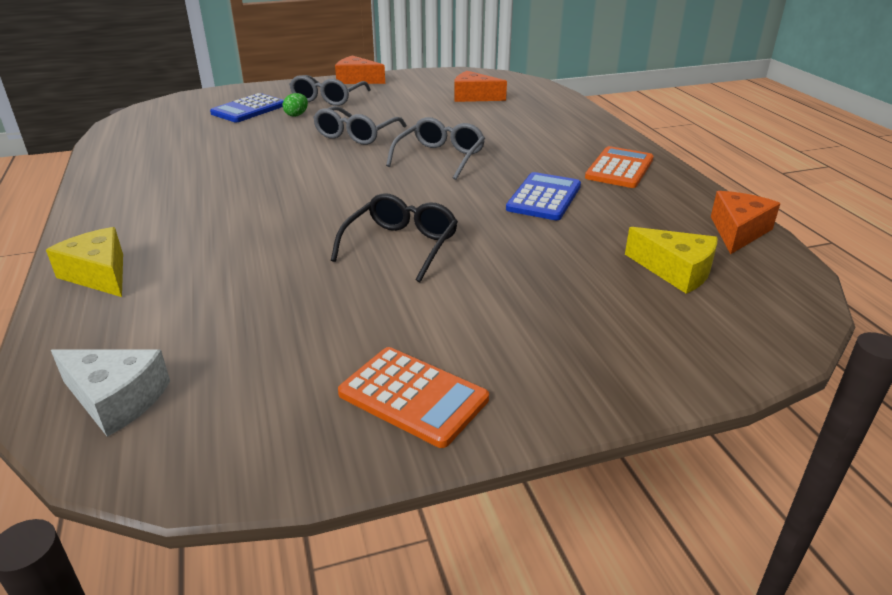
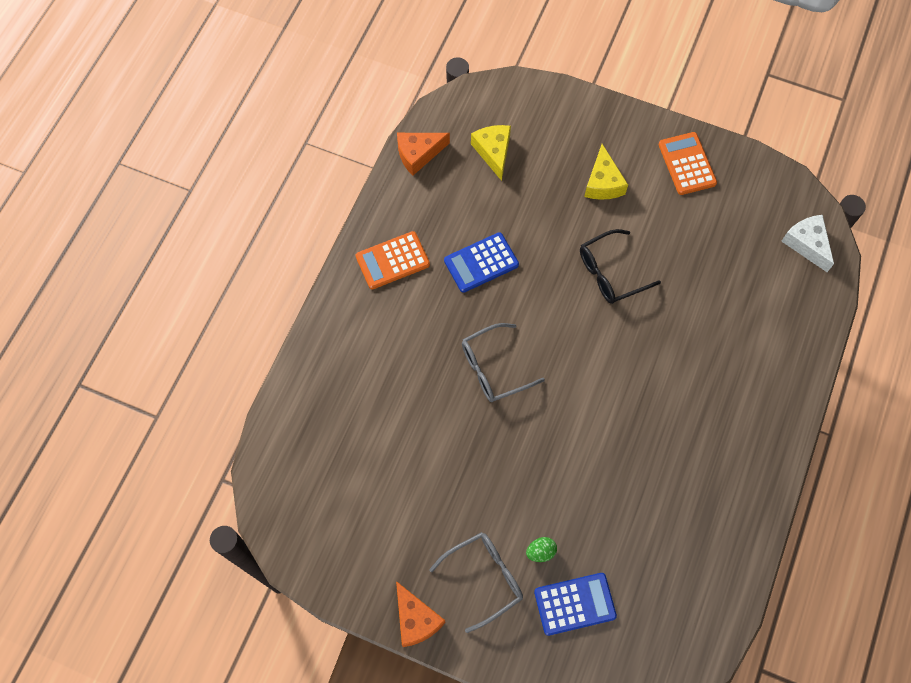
camera: 140 degrees left, 35 degrees up
(99, 274) = (790, 361): yellow cheese -> yellow cheese (603, 183)
(356, 135) = (522, 461): grey glasses -> none
(473, 97) = (352, 474): orange cheese -> none

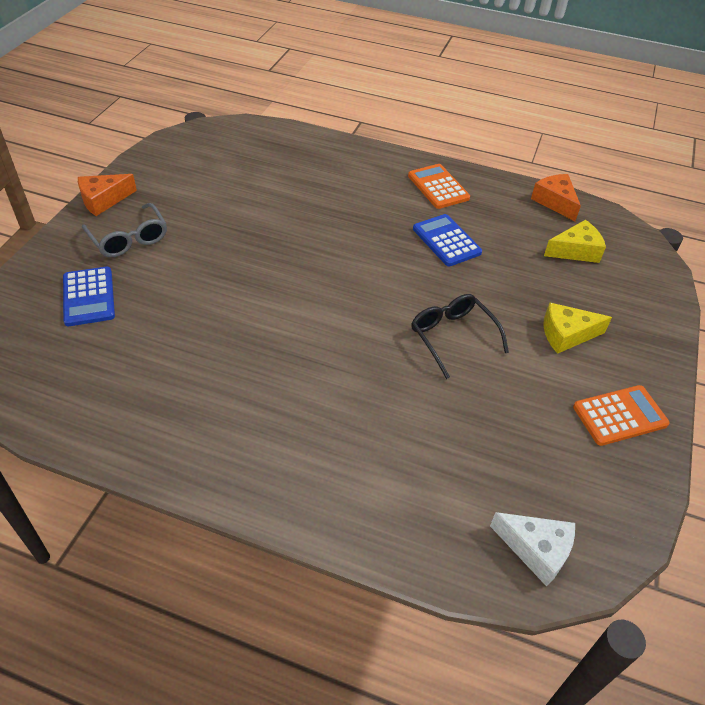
camera: 85 degrees right, 20 degrees down
(494, 368) = (334, 247): grey glasses -> none
(540, 552) = (146, 275): green egg -> none
(807, 244) = (536, 550): white cheese -> white cheese turned 60 degrees clockwise

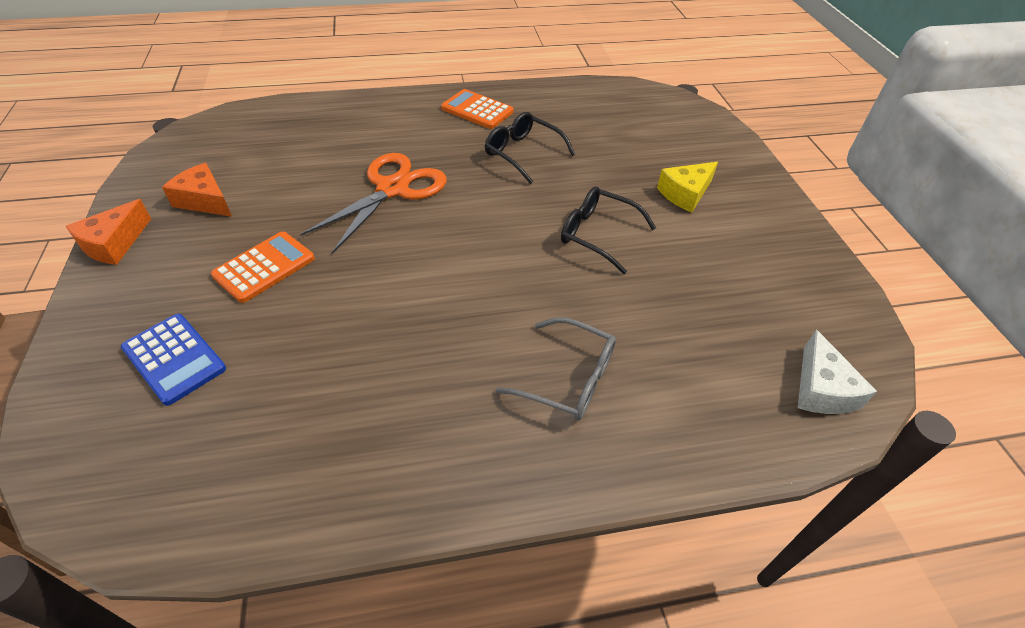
camera: 30 degrees left, 0 degrees up
(129, 239) = (180, 274): grey glasses -> grey glasses (568, 378)
(316, 232) = (393, 189): none -> orange scissors
(446, 241) = (522, 153): blue calculator -> black glasses
(536, 550) = (821, 389): white cheese -> white cheese turned 90 degrees clockwise
(555, 202) = (585, 90): orange cheese -> orange cheese (204, 200)
(576, 251) = (634, 124): yellow cheese -> none
(620, 416) = (779, 242): orange calculator -> orange calculator (264, 267)

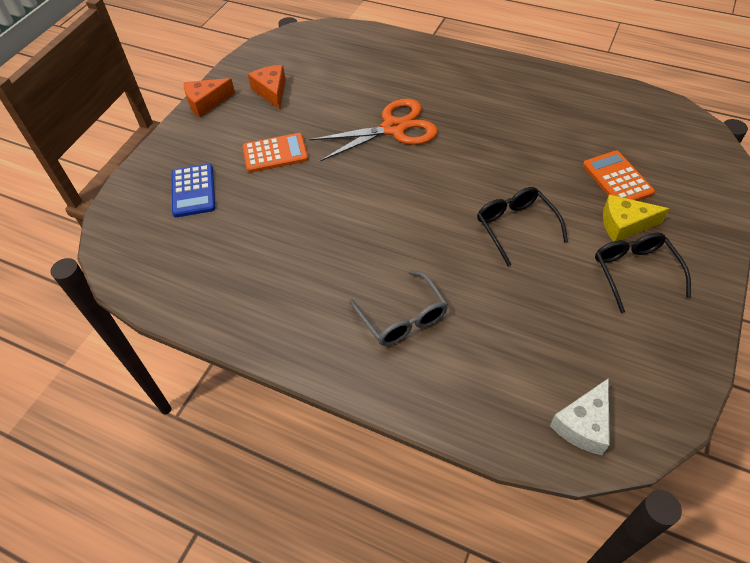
camera: 40 degrees right, 5 degrees up
(477, 110) = (509, 83): orange calculator -> orange calculator (617, 179)
(522, 153) = (514, 135): black glasses -> black glasses (635, 272)

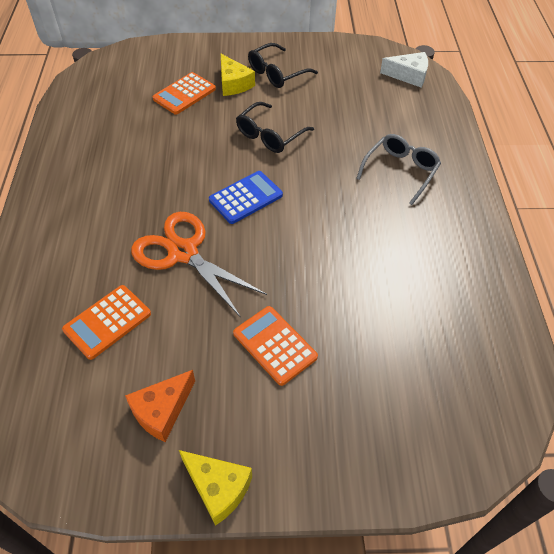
camera: 120 degrees left, 0 degrees up
(193, 191) = (377, 399): blue calculator -> blue calculator (246, 198)
(206, 102) = (218, 488): orange cheese -> yellow cheese
(355, 81) = (107, 322): none -> orange calculator

